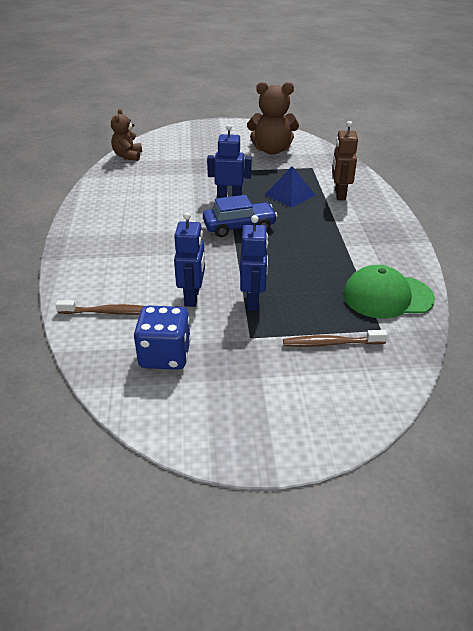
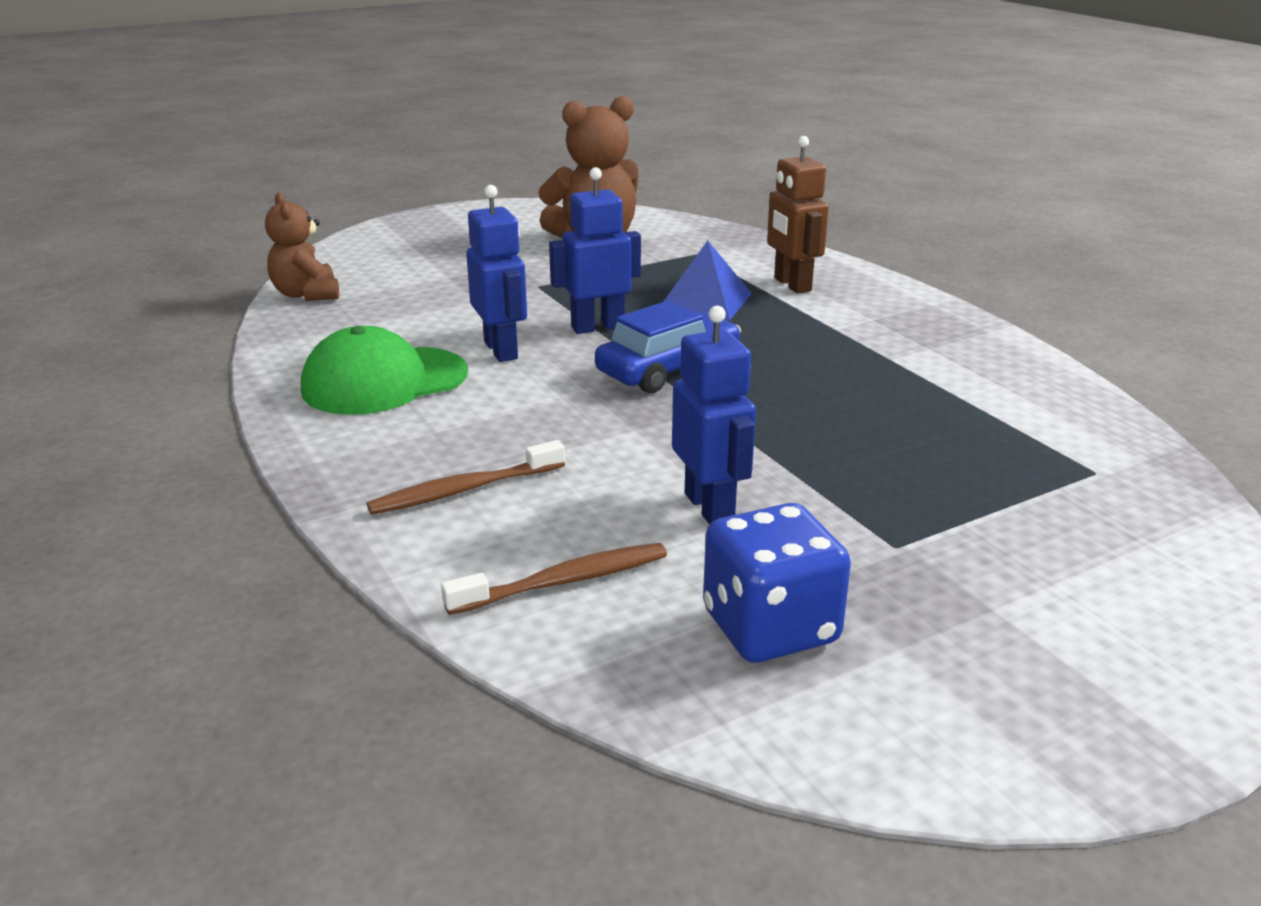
camera: 25 degrees left, 10 degrees down
(253, 301) = (831, 484): blue robot -> blue robot (501, 350)
(331, 343) = (1045, 516): brown toothbrush -> brown toothbrush (464, 490)
(387, 296) = (1047, 419): green cap -> green cap (384, 381)

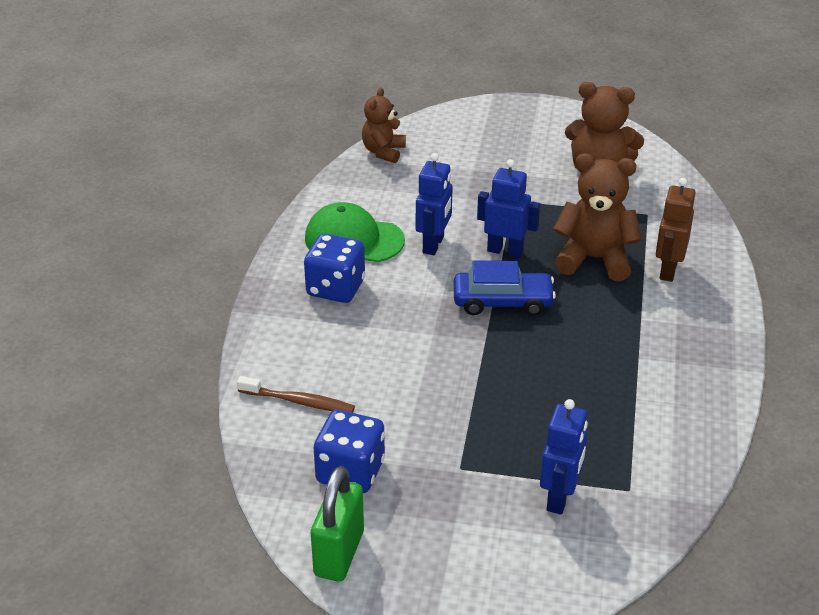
camera: 40 degrees right, 10 degrees up
(430, 436) = (335, 288): none -> blue dice
(464, 490) = (314, 329): brown toothbrush -> none
(705, 301) = (594, 259): blue pyramid -> brown teddy bear
(710, 508) = (406, 399): blue robot -> blue robot (560, 498)
(925, 744) = (339, 553): none -> green padlock

